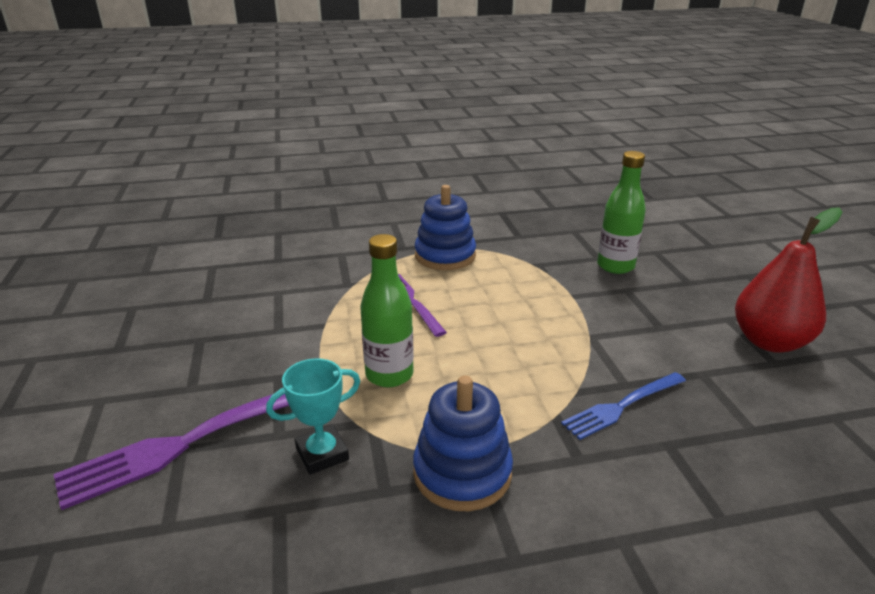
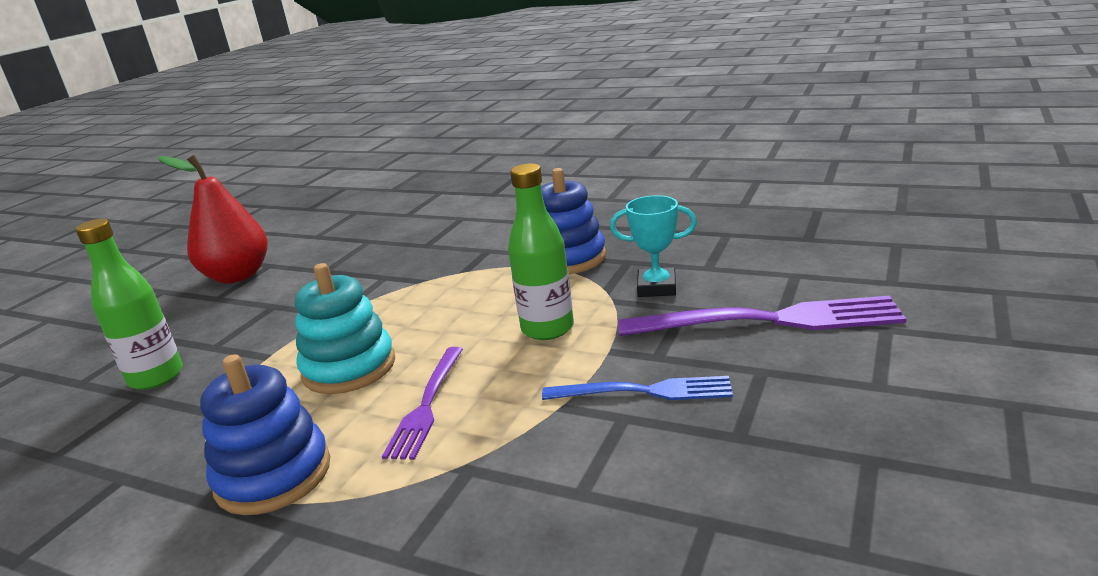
camera: 140 degrees left, 5 degrees down
(499, 305) = (349, 368): none -> turquoise stacking toy
(622, 406) = (413, 266): blue fork -> blue fork (644, 391)

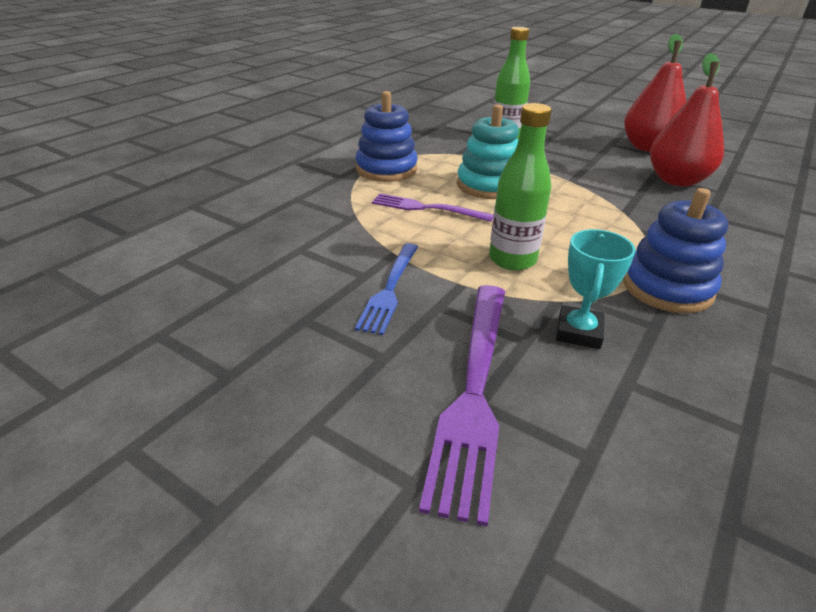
camera: 95 degrees right, 10 degrees up
(341, 259) = (676, 180): none -> red pear

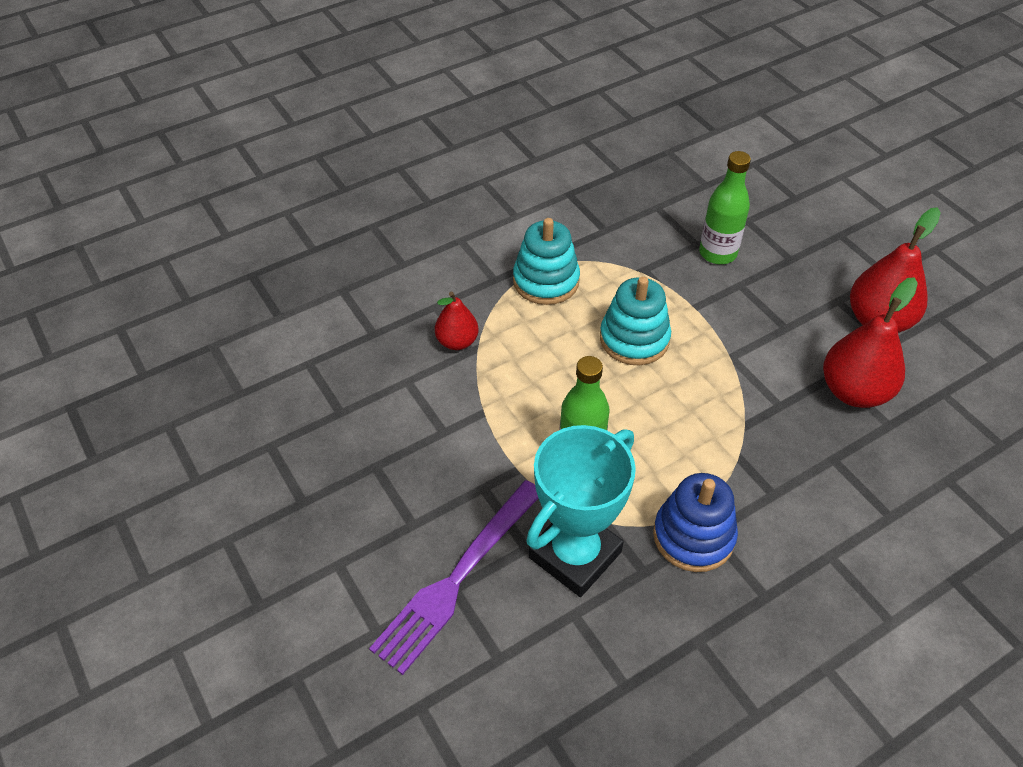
camera: 25 degrees right, 15 degrees up
(333, 215) = (457, 341): none -> red pear
(386, 169) = (546, 281): blue stacking toy -> turquoise stacking toy
(390, 289) = (455, 455): blue fork -> none
(426, 208) = (549, 357): purple fork -> none
(578, 332) = (575, 554): turquoise trophy -> turquoise trophy, size x1.87

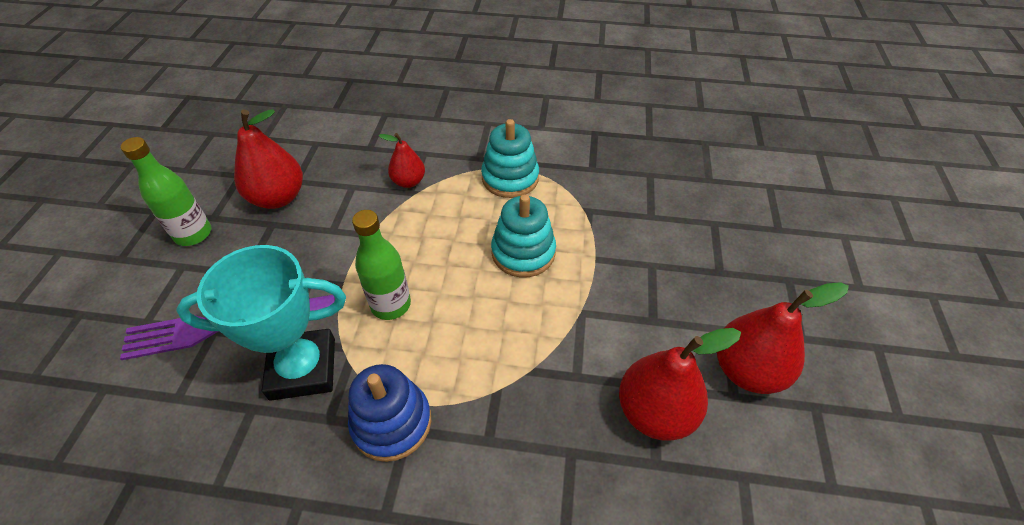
camera: 40 degrees right, 0 degrees up
(346, 439) = (278, 198): none -> red pear
(717, 253) = (660, 232): green bottle -> green bottle (193, 234)

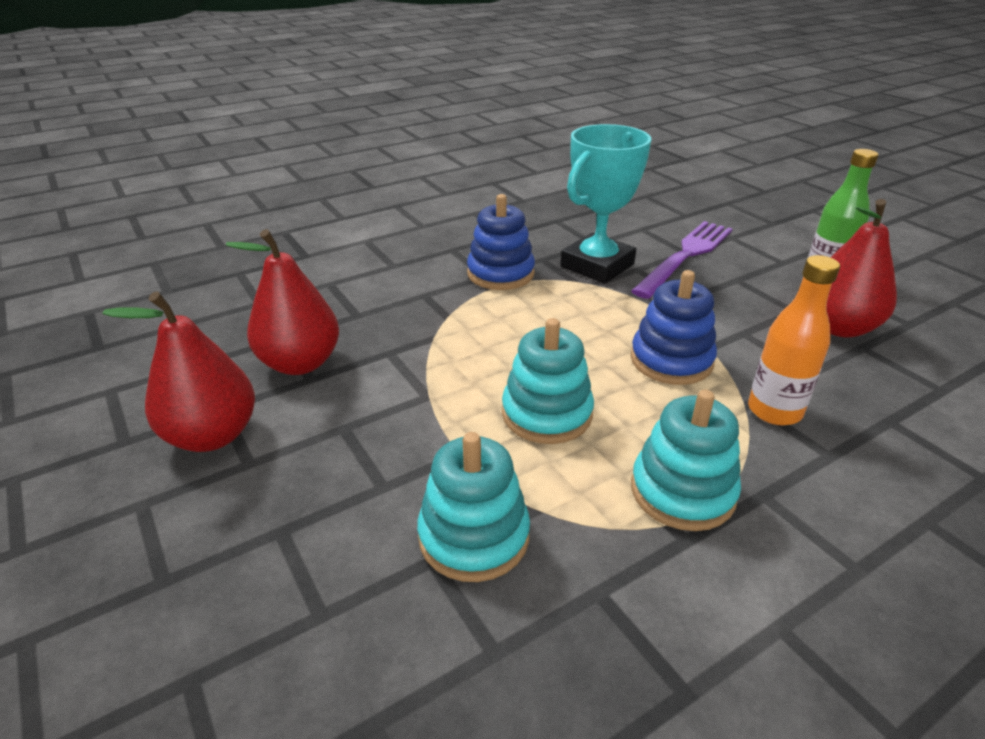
camera: 140 degrees right, 15 degrees down
(391, 304) = (601, 317): green bottle -> none
(406, 240) = (671, 360): none -> blue stacking toy
(408, 181) = (774, 411): red pear -> orange bottle
(624, 214) = (474, 536): none -> turquoise stacking toy

